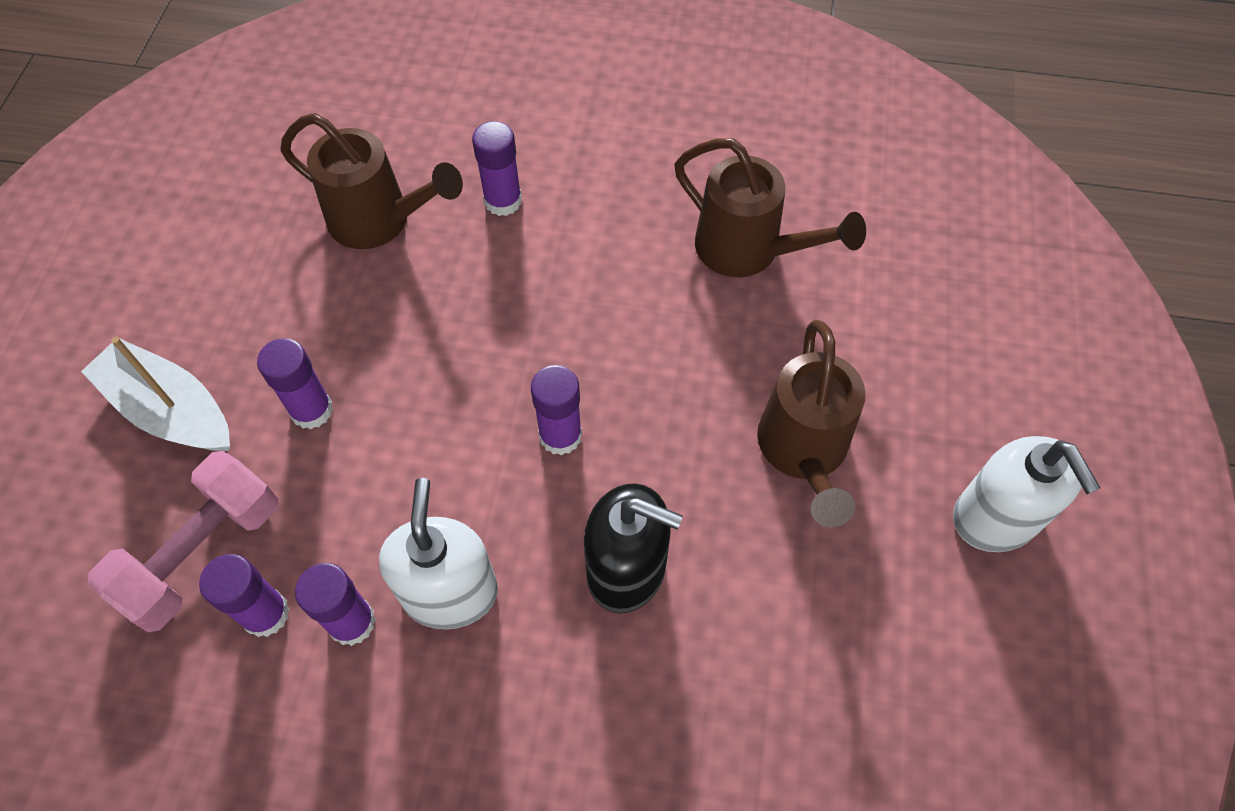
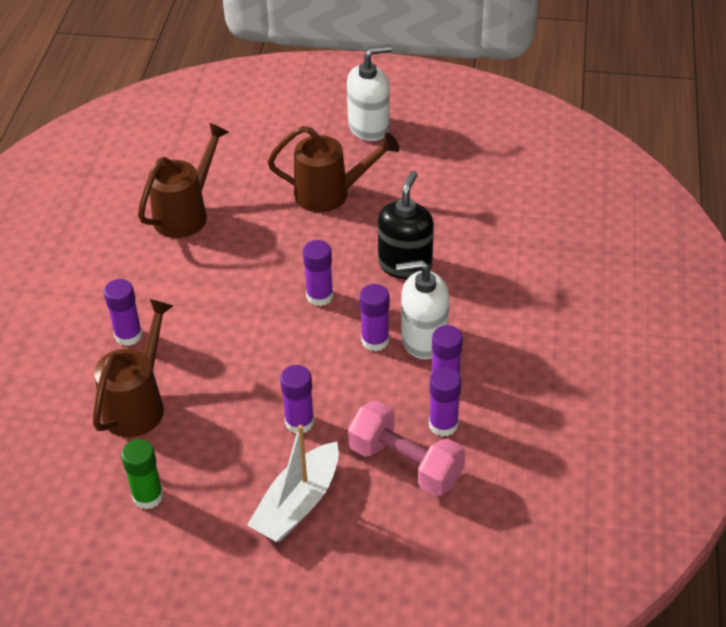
camera: 90 degrees left, 15 degrees down
(227, 242) = (148, 496): none -> green glue stick
(456, 516) = (375, 340): none -> purple glue stick

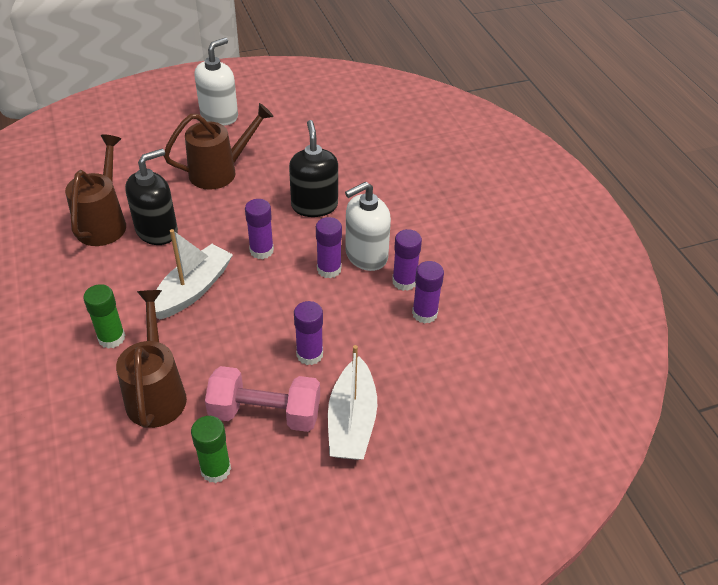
camera: 30 degrees left, 0 degrees up
(128, 335) = (111, 338): purple glue stick -> green glue stick
(228, 314) = (192, 290): none -> white boat
(230, 240) = (157, 231): none -> black soap dispenser
(405, 464) = (417, 354): pink dumbbell -> pink dumbbell (265, 413)

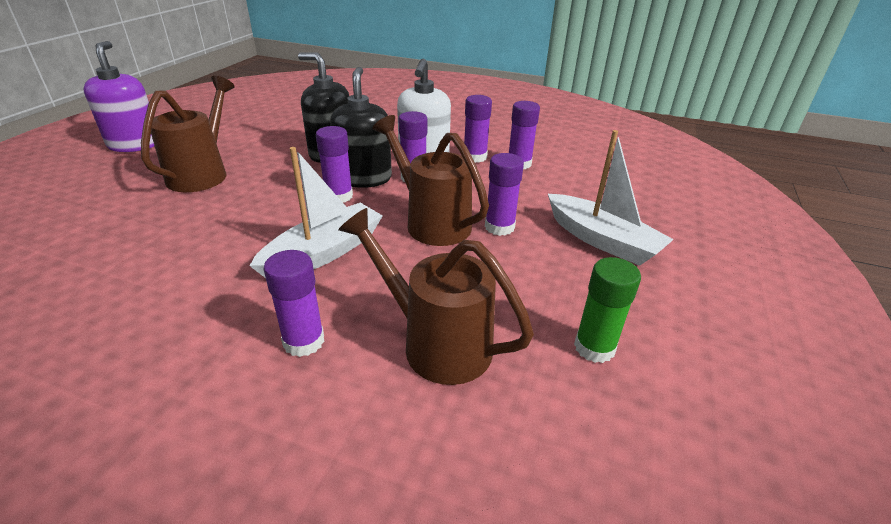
camera: 50 degrees left, 10 degrees down
(104, 222) = (119, 266): brown watering can -> brown watering can (432, 222)
(111, 338) = (304, 341): green glue stick -> purple glue stick
(157, 231) = (204, 238): black soap dispenser -> black soap dispenser (364, 178)
(192, 290) = (324, 253): white boat -> white boat turned 60 degrees clockwise
(219, 116) = (135, 144): white soap dispenser -> purple soap dispenser
(265, 413) = (546, 281): pink dumbbell -> none

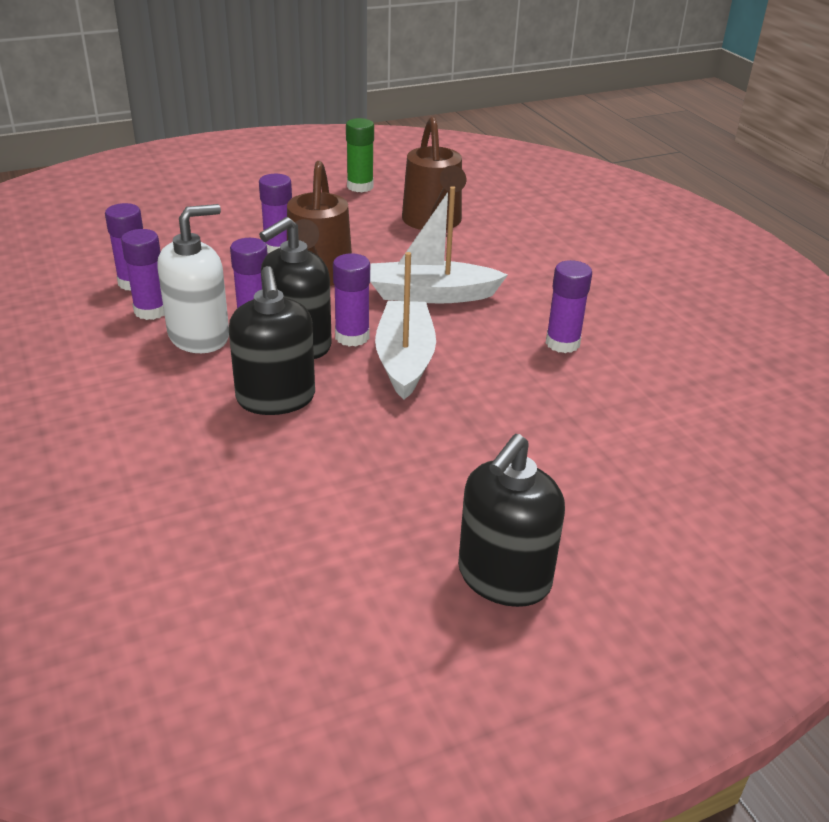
camera: 135 degrees left, 0 degrees up
(135, 144) = (503, 578): purple soap dispenser -> black soap dispenser
(202, 173) = (453, 447): brown watering can -> none
(304, 341) = (504, 255): purple glue stick -> purple glue stick (562, 343)
(602, 240) = (236, 211): white boat -> white boat (405, 359)

